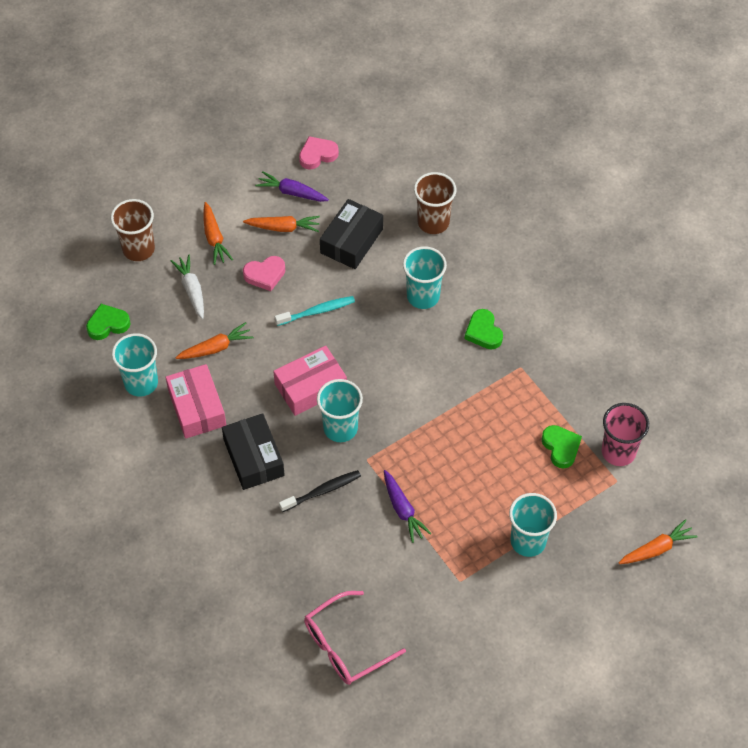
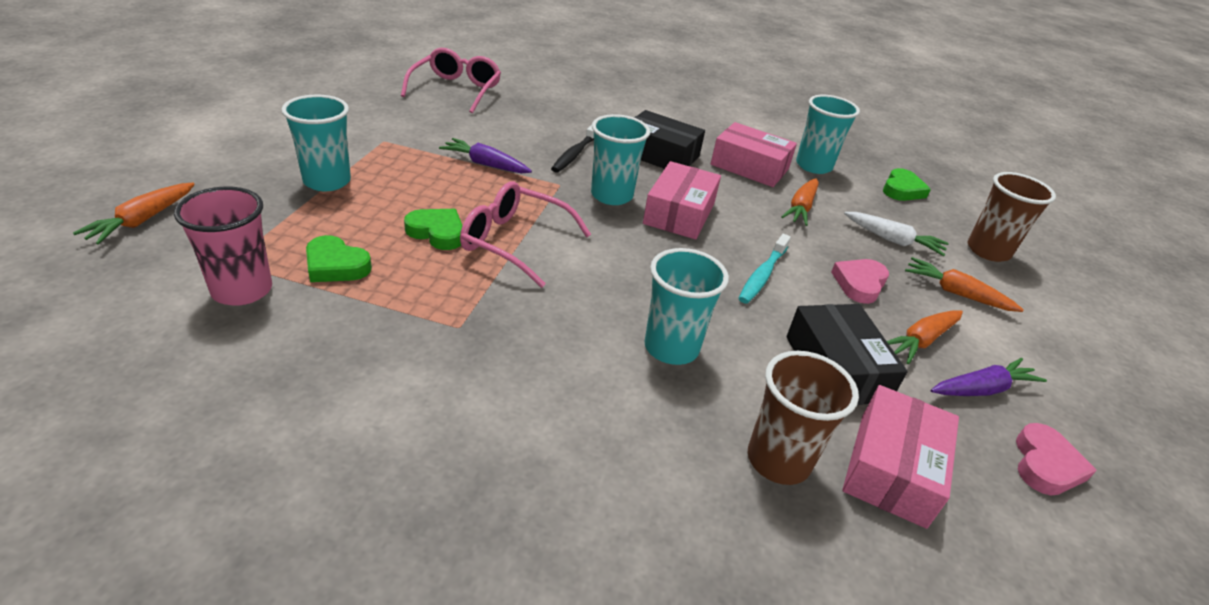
camera: 135 degrees right, 20 degrees down
(388, 192) = (892, 468): none -> pink box
(444, 415) = (514, 242): none -> pink glasses
(483, 332) = (548, 344): green heart -> green heart (437, 232)

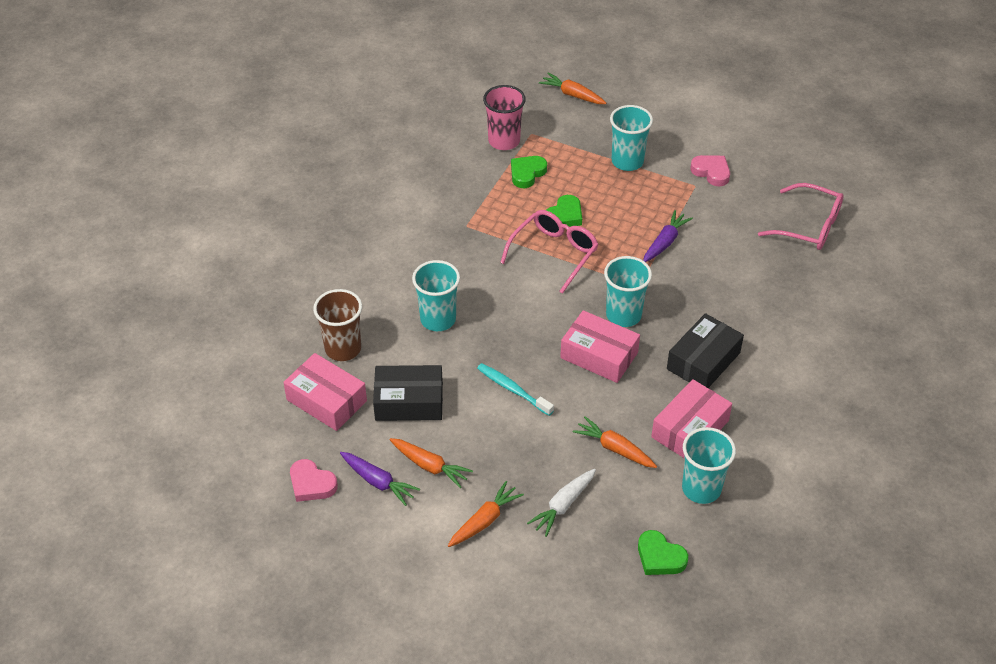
camera: 105 degrees right, 10 degrees up
(575, 154) = (693, 299): black toothbrush -> none
(859, 284) = (500, 452): pink heart -> pink heart (711, 172)
(921, 341) = (430, 466): orange carrot -> orange carrot turned 150 degrees clockwise
(982, 389) = (378, 482): purple carrot -> purple carrot turned 45 degrees counterclockwise
(988, 251) = (547, 584): brown cup -> none

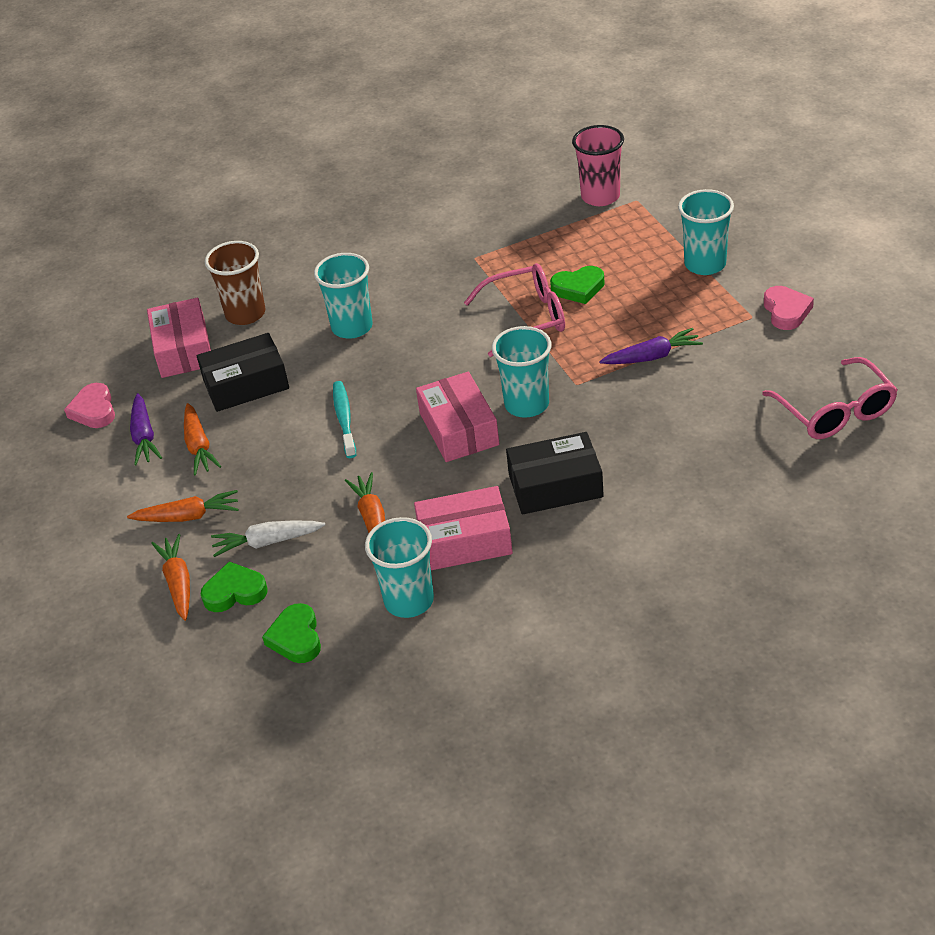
camera: 45 degrees right, 5 degrees down
(409, 401) = (246, 384): black box -> black box turned 60 degrees counterclockwise
(527, 173) = (588, 235): green heart -> green heart (235, 592)
(572, 95) = (722, 180): orange carrot -> orange carrot (178, 583)

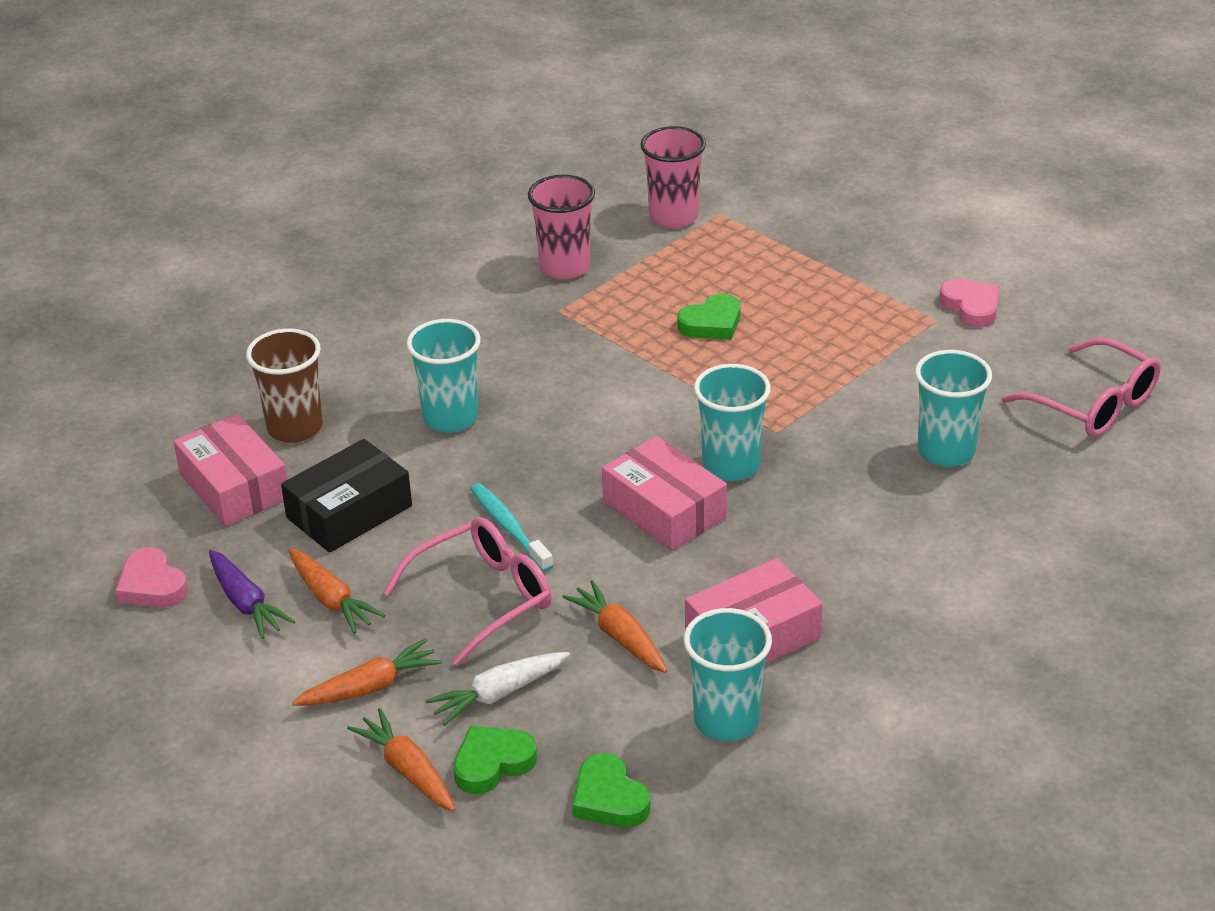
camera: 25 degrees left, 5 degrees down
(497, 224) = (564, 267): none -> pink cup
(527, 318) = (669, 367): pink glasses -> pink glasses (484, 597)
(555, 486) = (824, 550): black box -> none
(652, 356) = (848, 384): purple carrot -> none
(705, 264) = (846, 272): turquoise cup -> turquoise cup (946, 451)

